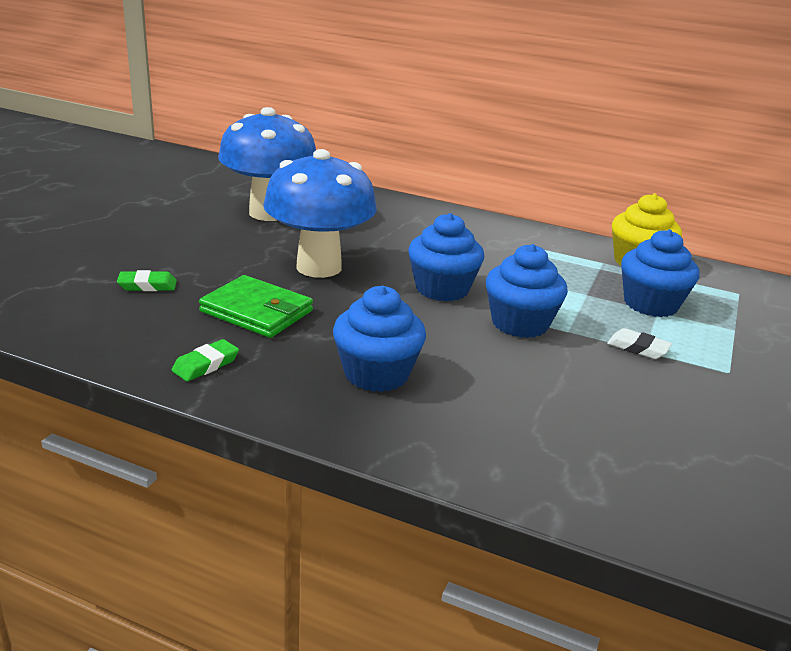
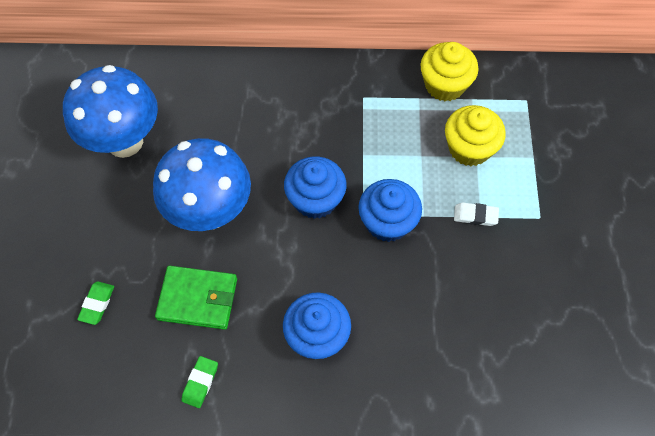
camera: 20 degrees left, 35 degrees up
(147, 285) = (97, 304): green eraser -> green eraser turned 45 degrees counterclockwise
(650, 304) = (469, 148): blue cupcake -> yellow cupcake

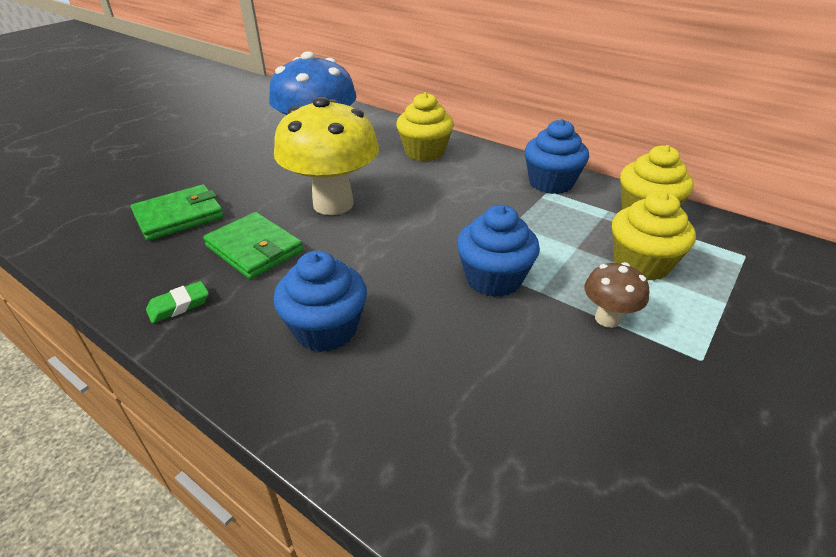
camera: 35 degrees right, 25 degrees down
(97, 304) = (179, 216): green eraser -> green wallet
(210, 212) = (333, 204): blue mushroom -> yellow mushroom
(228, 97) = (424, 152): none -> yellow cupcake
(315, 199) = (434, 233): blue cupcake -> blue cupcake (551, 183)
(475, 216) = (607, 318): white eraser -> brown mushroom

